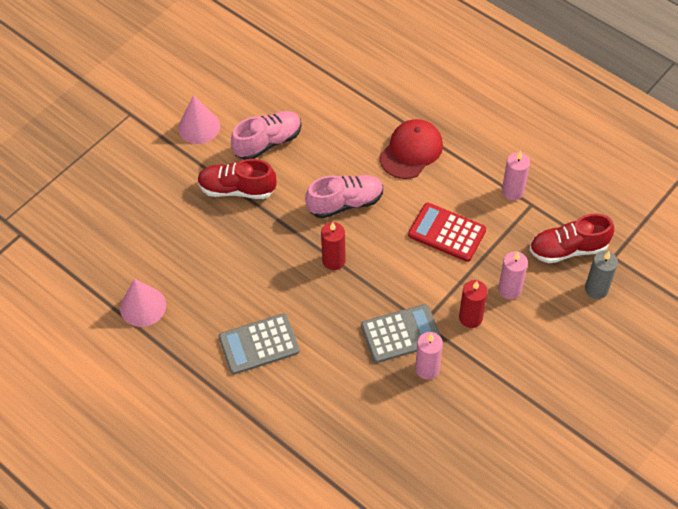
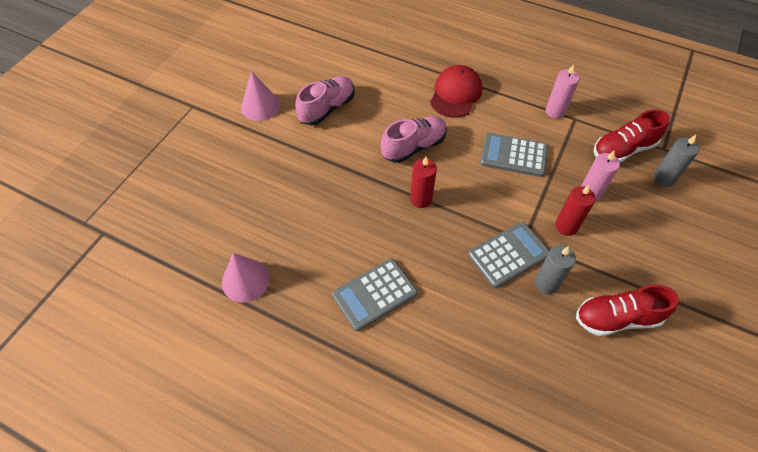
camera: 15 degrees left, 0 degrees up
(237, 189) = (310, 153): red shoe -> red shoe (617, 318)
(427, 369) = (546, 283): pink candle -> grey candle
(447, 232) = (513, 155): red calculator -> grey calculator

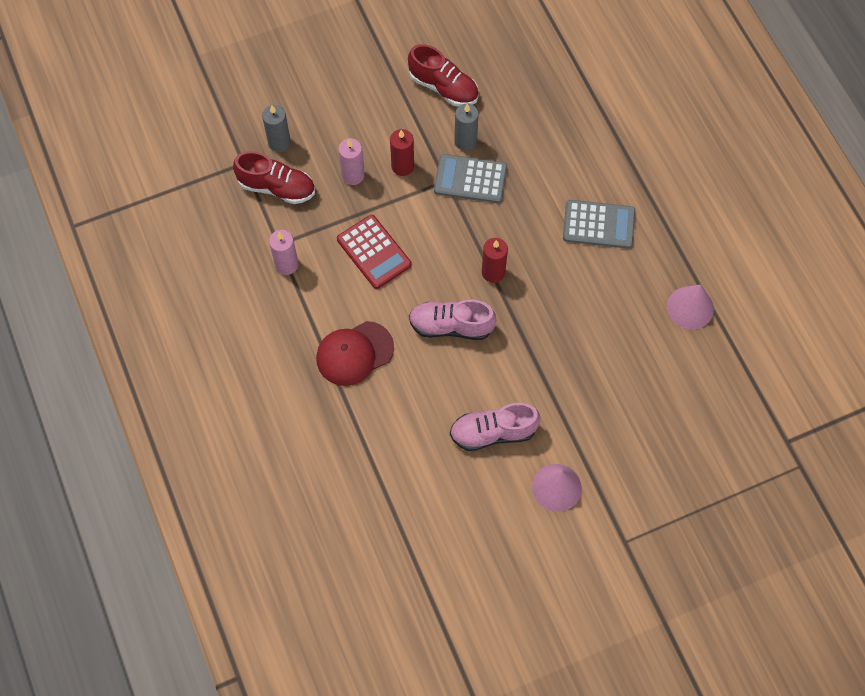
camera: 140 degrees left, 10 degrees up
(513, 155) = (374, 252): grey calculator -> red calculator

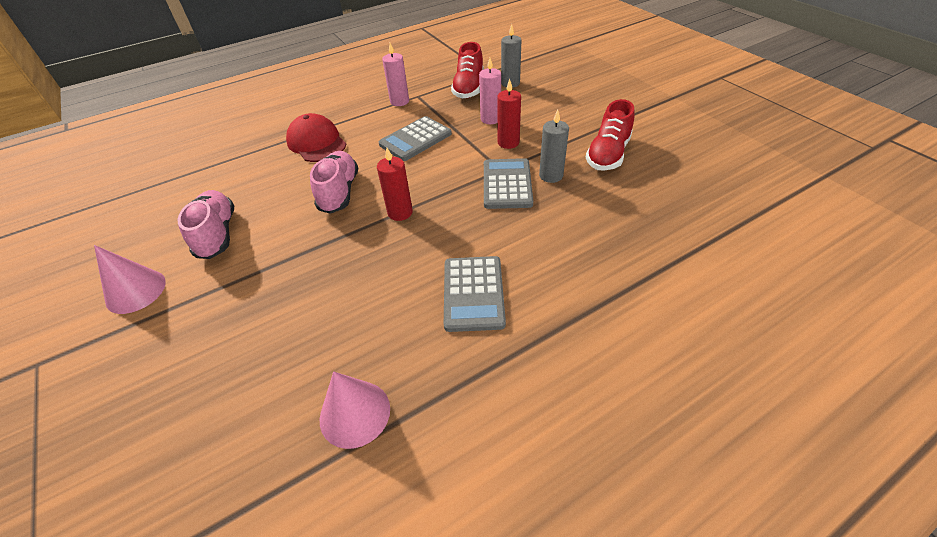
camera: 85 degrees right, 20 degrees down
(374, 252) = (415, 139): red calculator -> grey calculator

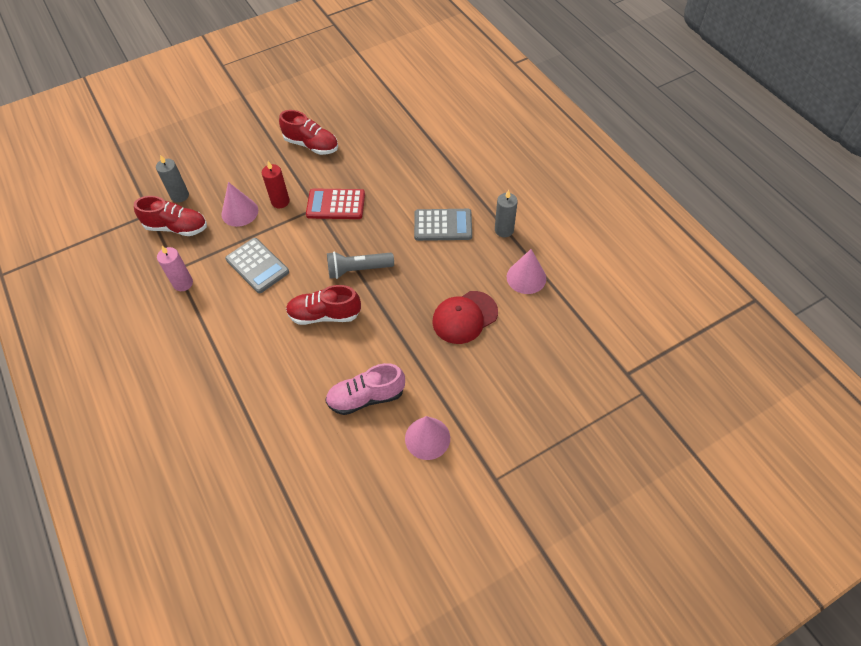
camera: 90 degrees left, 10 degrees up
(316, 143) = (241, 346): red cap -> red cap (464, 317)
(339, 192) = (324, 315): pink shoe -> red shoe
(400, 212) = (358, 270): red candle -> grey flashlight
(490, 119) = (239, 212): pink candle -> pink cone
(507, 184) = (336, 204): grey calculator -> red calculator
(551, 175) = (330, 179): grey candle -> grey candle (504, 230)

